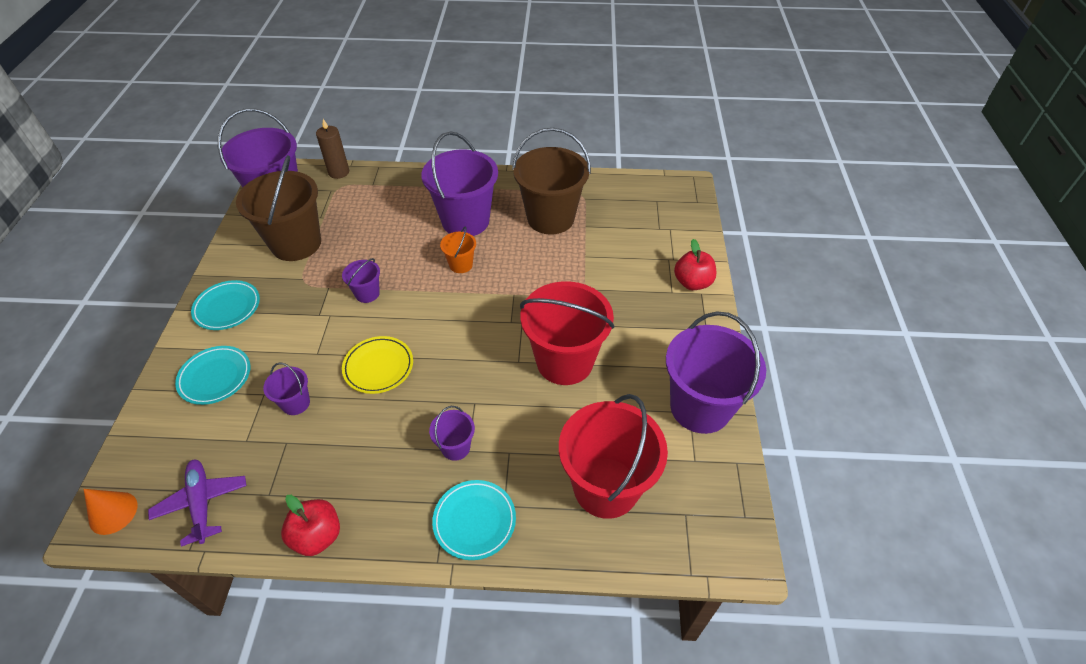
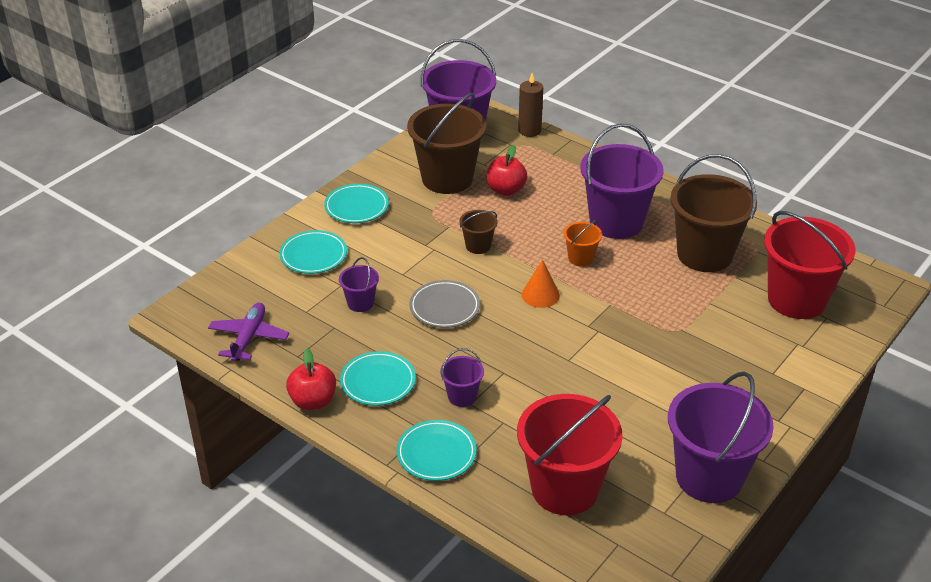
camera: 35 degrees right, 10 degrees down
(113, 513) = (188, 314): orange cone -> orange cone (540, 295)
(367, 294) = (478, 246): purple bucket -> brown bucket
(368, 477) = (378, 382): none -> turquoise plate
(378, 367) = (444, 307): yellow plate -> grey plate
(564, 361) = (611, 380): red bucket -> red bucket (796, 300)
(692, 283) = (803, 375): red apple -> red apple (506, 190)

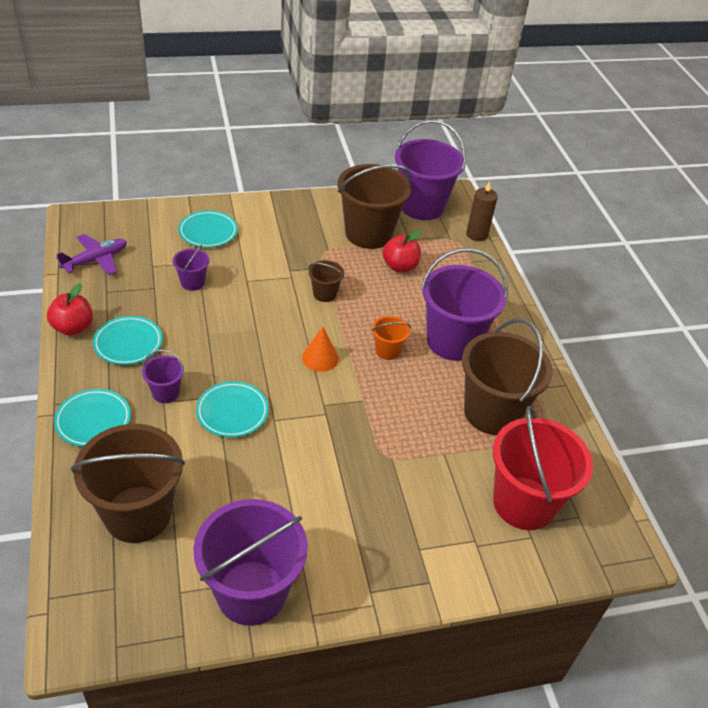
camera: 35 degrees right, 5 degrees up
(356, 207) = (280, 217): turquoise plate -> turquoise plate (232, 412)
(444, 307) = (241, 322): grey plate -> none
(565, 489) = (138, 514): red bucket -> brown bucket

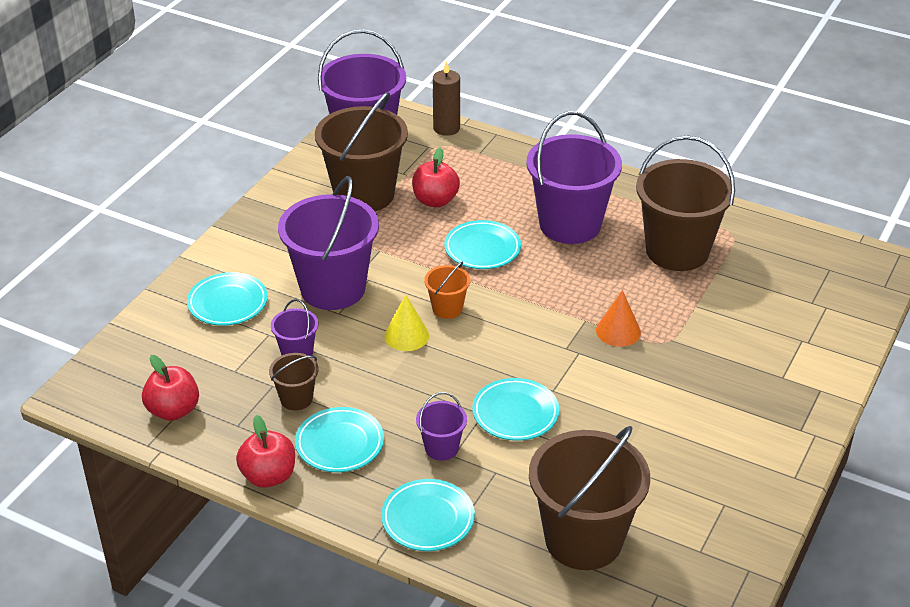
camera: 45 degrees left, 5 degrees down
(96, 260) = (173, 410): purple plane -> red apple
(251, 592) = (740, 504): purple bucket -> purple bucket (333, 288)
(256, 321) = (406, 335): none -> yellow cone
(320, 358) = (504, 319): orange cone -> orange cone (618, 331)
(324, 294) = (418, 270): brown bucket -> brown bucket (296, 399)
(378, 312) = (482, 249): none -> turquoise plate
(387, 351) = (539, 271): orange bucket -> orange bucket (447, 308)
(523, 503) = (789, 291): red bucket -> none

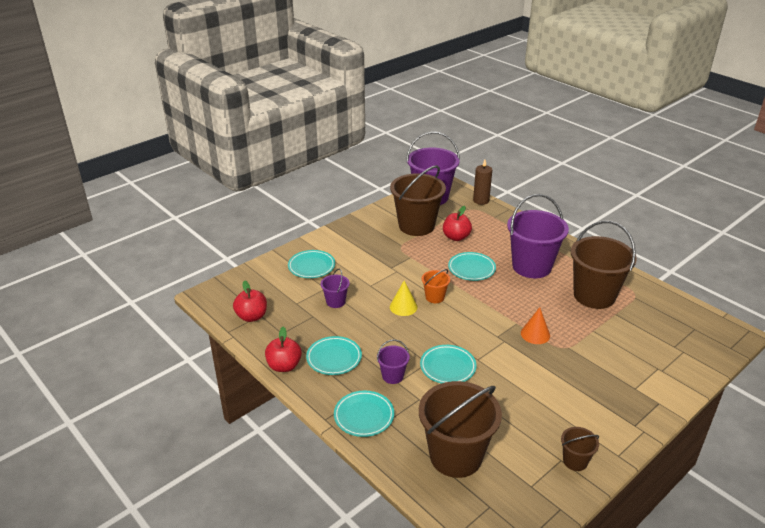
camera: 20 degrees right, 5 degrees down
(296, 399) = (322, 327): brown bucket -> brown bucket (575, 461)
(333, 288) = (373, 271): purple bucket -> none

